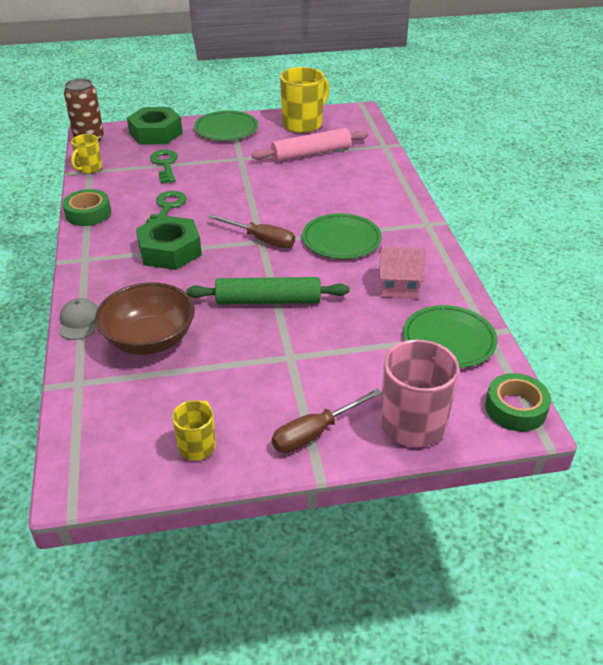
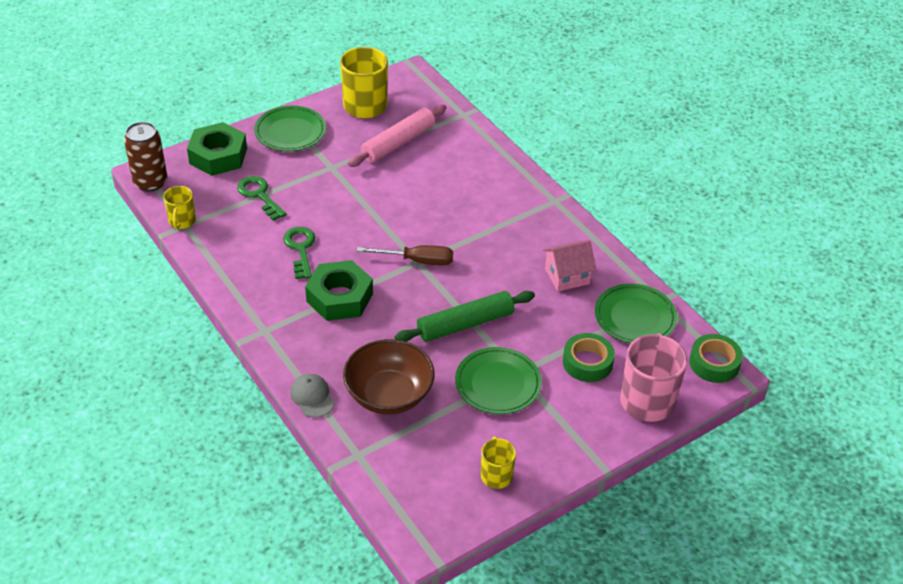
camera: 25 degrees left, 5 degrees up
(88, 213) = (226, 277): green tape -> green tape (587, 362)
(315, 433) = (579, 433): brown screwdriver -> none
(341, 240) = (489, 240): green plate -> green plate (498, 383)

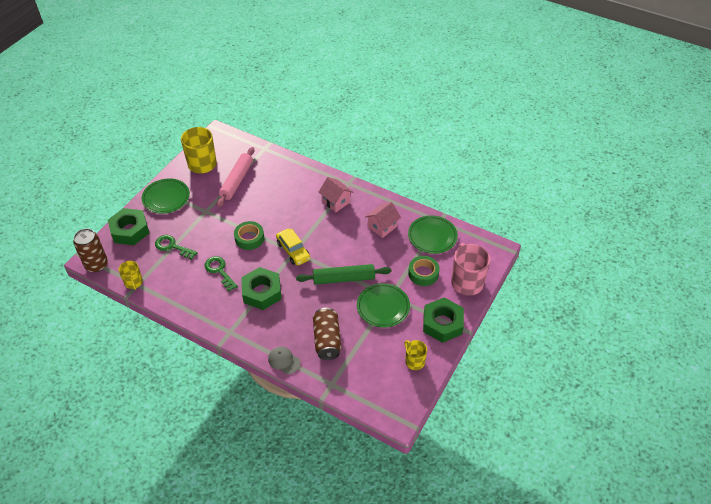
camera: 25 degrees left, 5 degrees up
(389, 395) = (327, 340): brown bowl -> brown can
(417, 261) = (293, 251): brown screwdriver -> yellow car
(465, 324) = (343, 278): green rolling pin -> green rolling pin turned 45 degrees clockwise
(520, 218) = (336, 201): none -> pink house
(572, 442) = (442, 323): none -> green nut
(714, 363) = (488, 246): green tape -> green tape (249, 238)

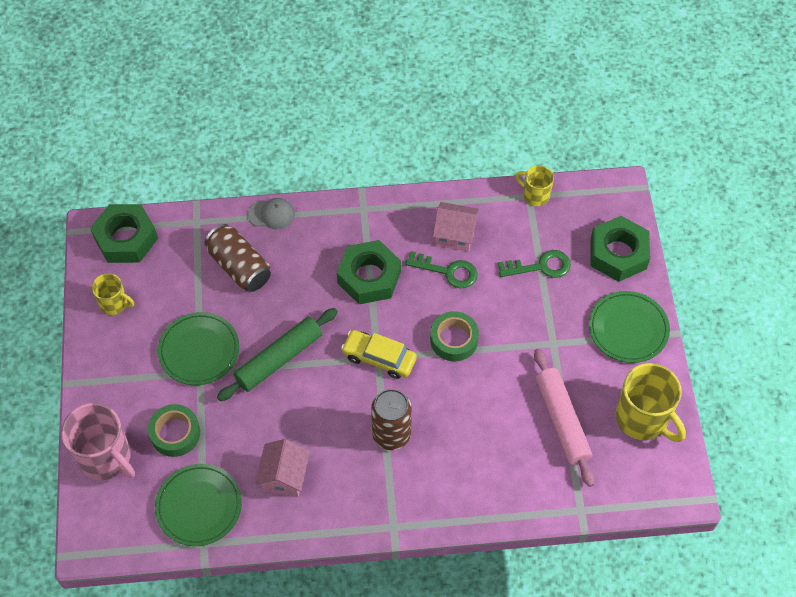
camera: 145 degrees right, 10 degrees up
(96, 265) = (604, 188): brown can -> brown can (391, 434)
(336, 201) = (385, 478): pink house -> pink house (455, 235)
(442, 323) = (106, 374): green nut -> green nut (126, 238)

